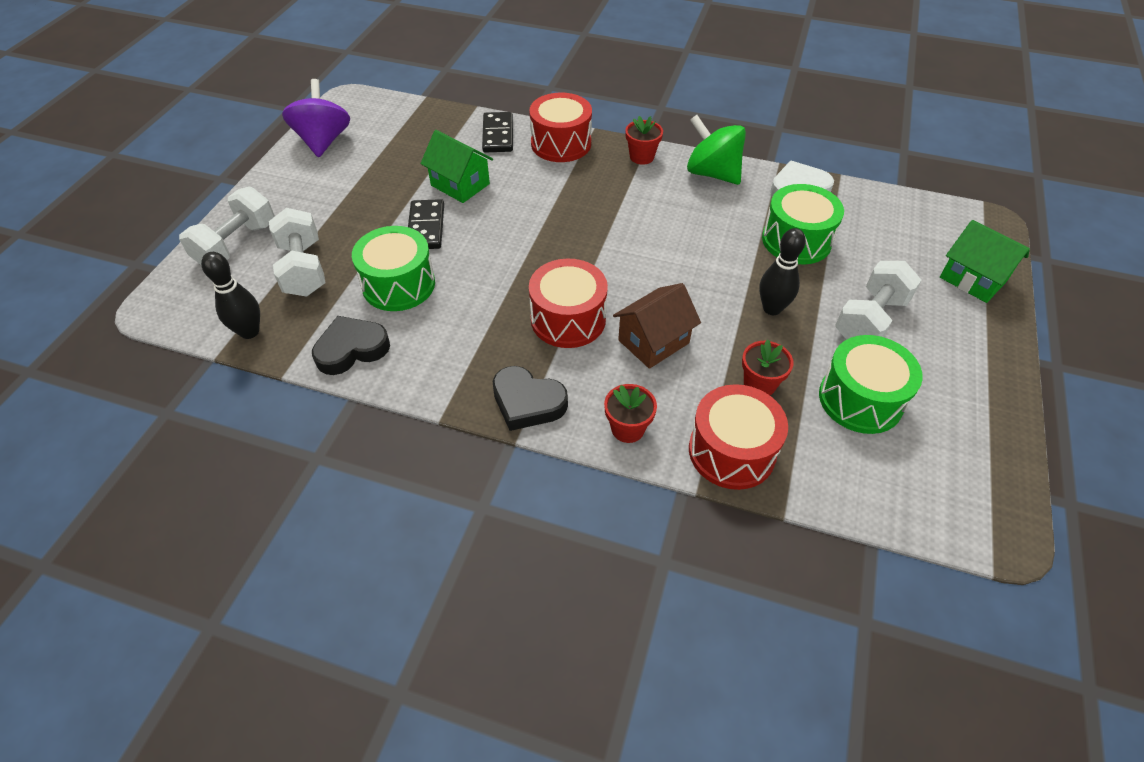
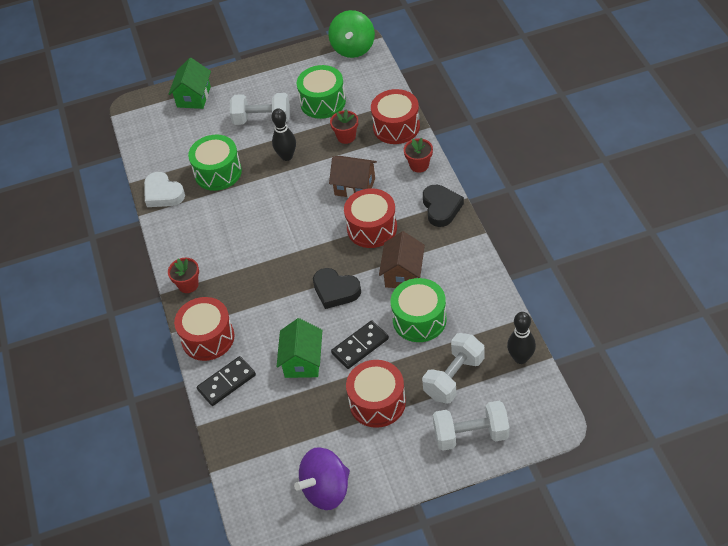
camera: 120 degrees left, 0 degrees up
(351, 349) = (483, 301): black heart -> black heart (335, 291)
(354, 206) = (377, 402): none -> red drum
(471, 307) = (403, 274): none -> brown house
(712, 173) = (179, 240): green spinning top -> green spinning top (353, 48)

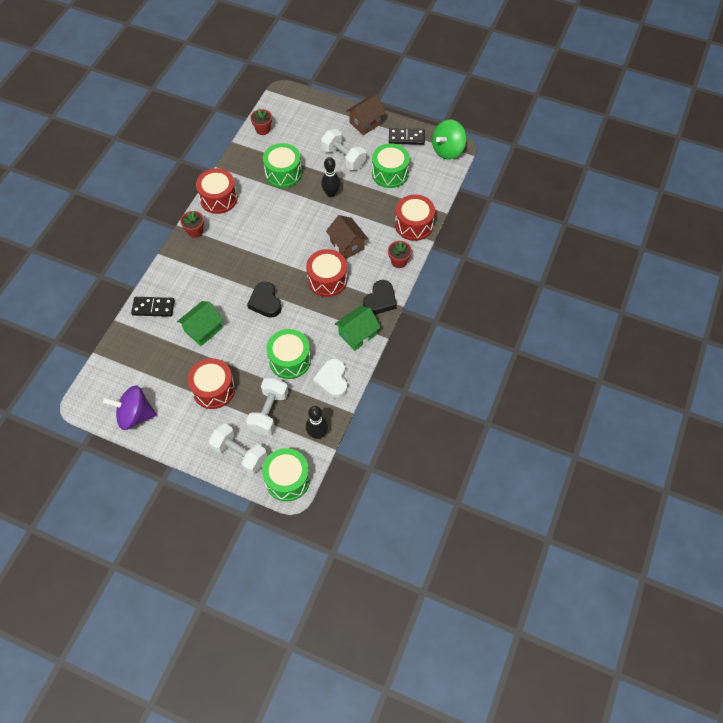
camera: 35 degrees right, 10 degrees up
(163, 194) = (241, 163): white heart -> white heart (332, 380)
(193, 97) = (322, 112): green house -> green house (357, 334)
(208, 338) = (172, 273): red drum -> red drum (218, 198)
(346, 137) = (378, 208): red flower pot -> red flower pot (263, 129)
(360, 346) = (241, 347): black domino -> black domino (406, 138)
(403, 274) = (312, 324): brown house -> brown house (365, 123)
(454, 377) = (269, 412): white dumbbell -> white dumbbell turned 60 degrees counterclockwise
(541, 418) = (287, 479): none -> green drum

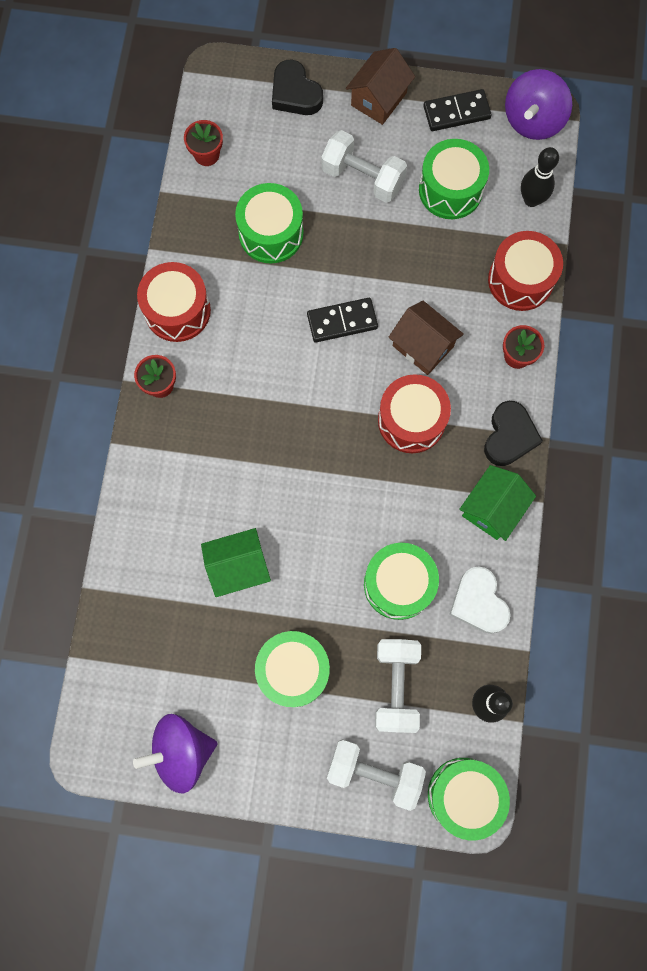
camera: 15 degrees left, 15 degrees up
(153, 308) = (141, 548): black domino -> black domino (342, 321)
(203, 329) = (238, 566): green house -> green house turned 45 degrees clockwise
(214, 389) = (293, 670): red drum -> green drum
(265, 302) = (323, 489): black heart -> black heart (295, 93)
(331, 193) = (364, 253): black bowling pin -> black bowling pin (531, 200)
(447, 150) = (532, 120): green spinning top -> purple spinning top

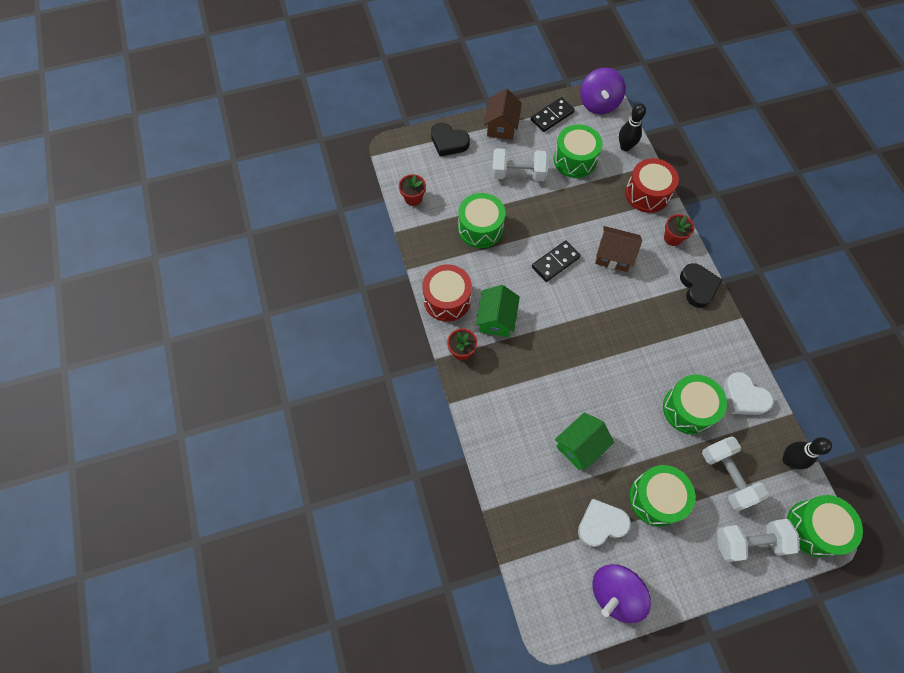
camera: 25 degrees left, 10 degrees down
(210, 668) = (601, 524): none -> white heart
(411, 420) = (634, 303): red drum -> none
(492, 508) = (715, 335): green house -> green house (496, 319)

